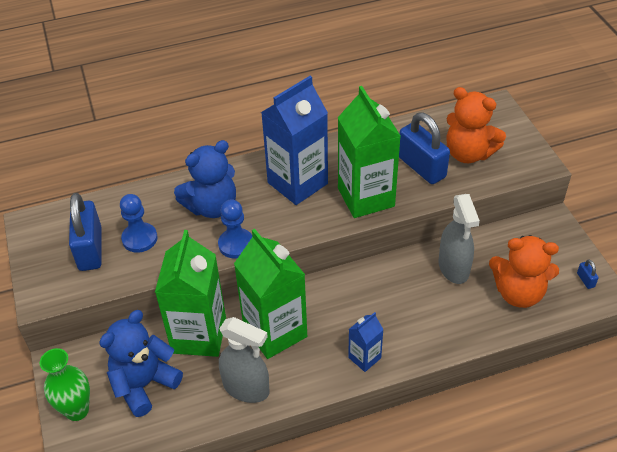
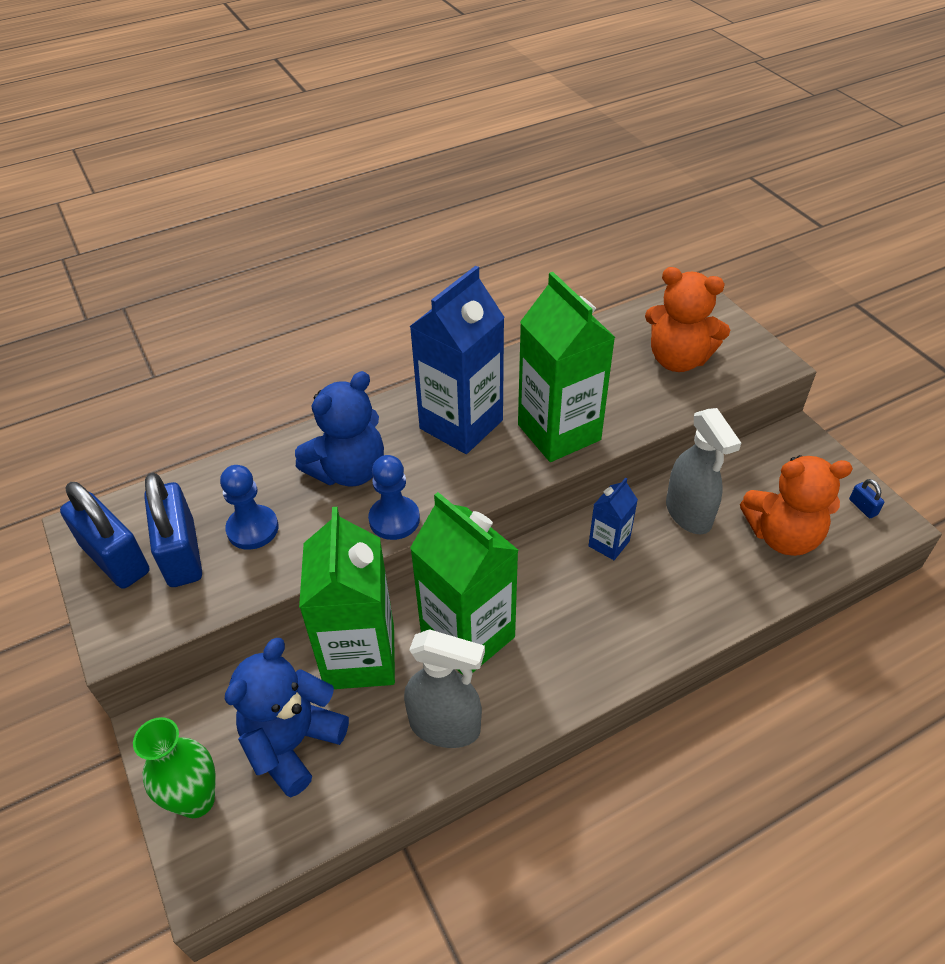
camera: 10 degrees left, 0 degrees up
(364, 358) = (602, 656): blue carton -> blue carton (609, 543)
(421, 167) = (622, 384): blue padlock -> blue padlock (115, 559)

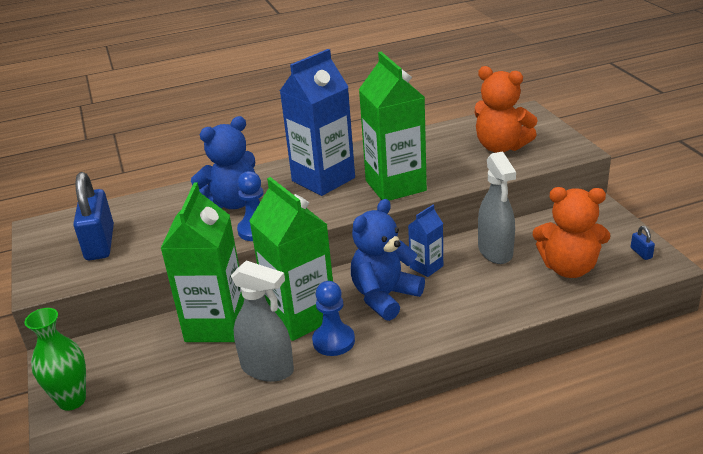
camera: 10 degrees right, 15 degrees down
(115, 559) = (54, 244): blue padlock -> none
(252, 529) = (154, 232): blue pawn -> blue pawn (333, 341)
(293, 743) = (151, 372): blue teddy bear -> blue teddy bear (384, 297)

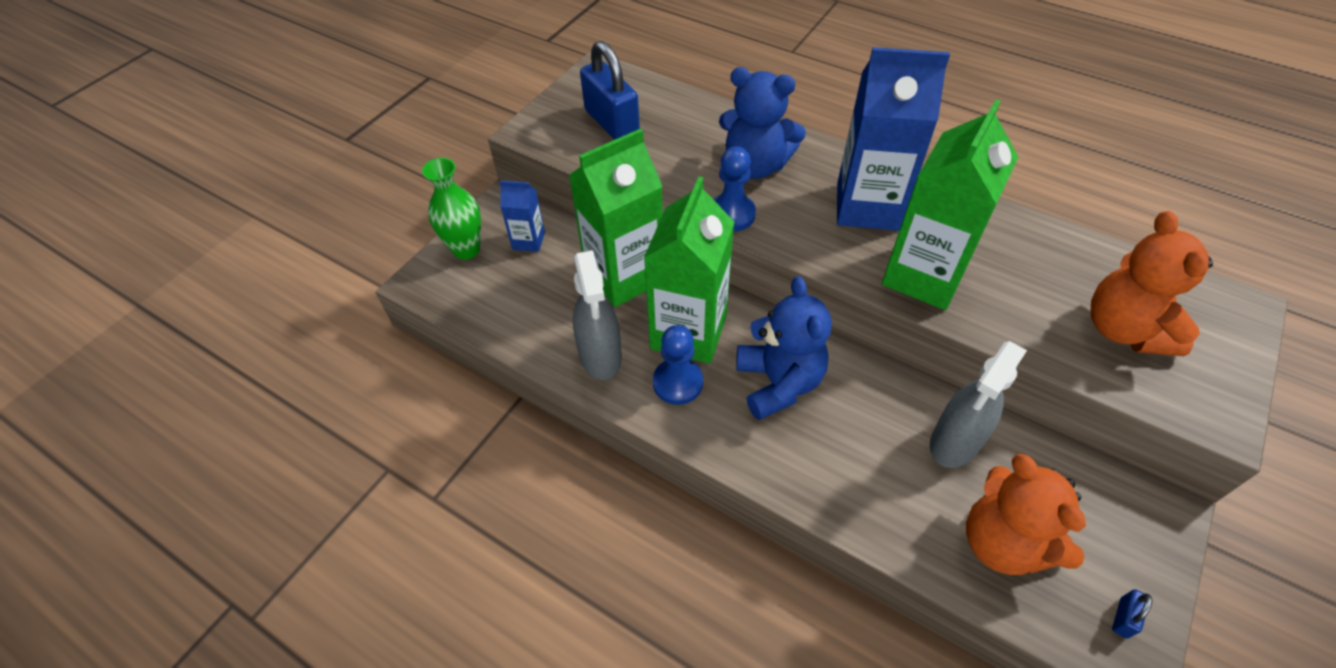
camera: 50 degrees right, 20 degrees up
(100, 243) = (612, 123): blue padlock -> blue padlock turned 75 degrees counterclockwise
(384, 297) = (778, 383): blue teddy bear -> blue teddy bear turned 75 degrees clockwise
(426, 267) = (861, 390): blue carton -> blue carton (528, 241)

